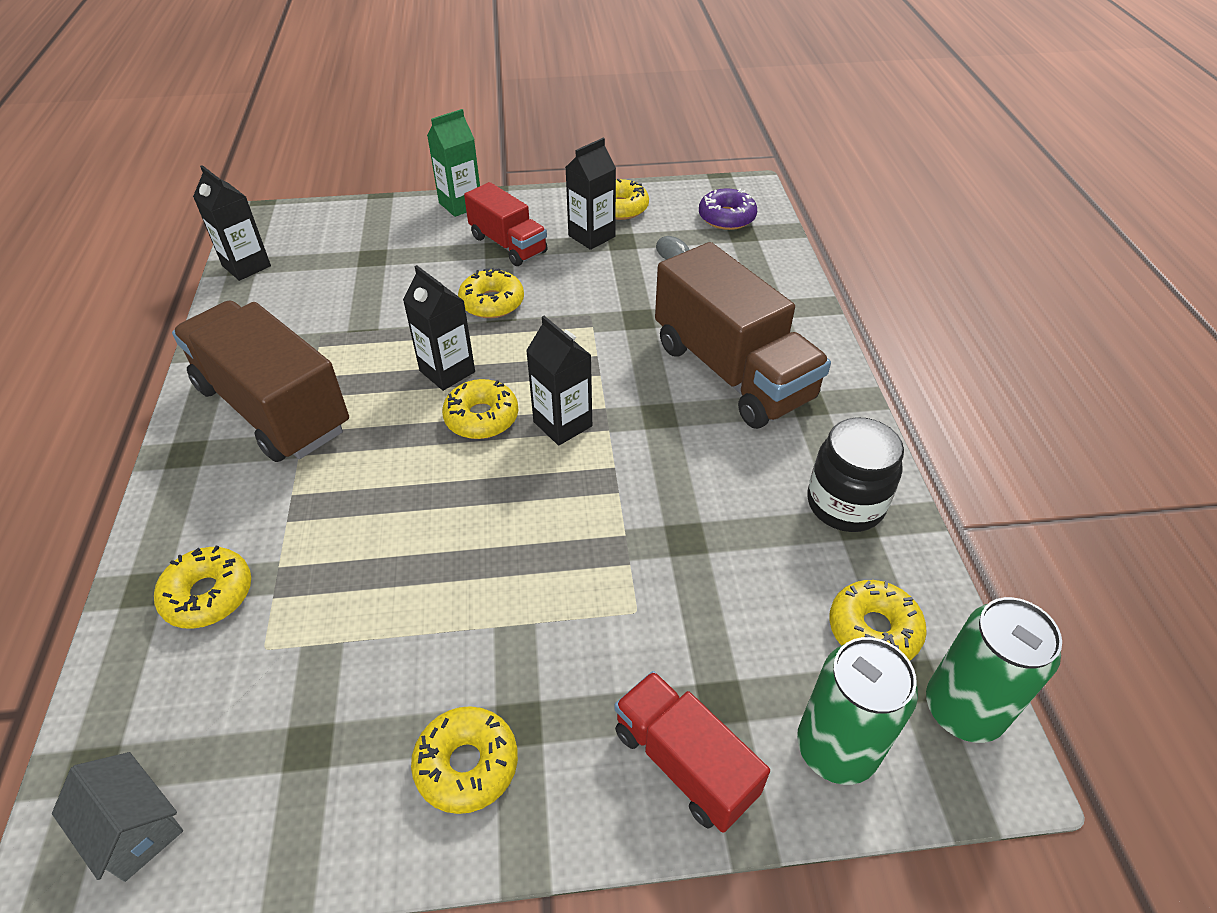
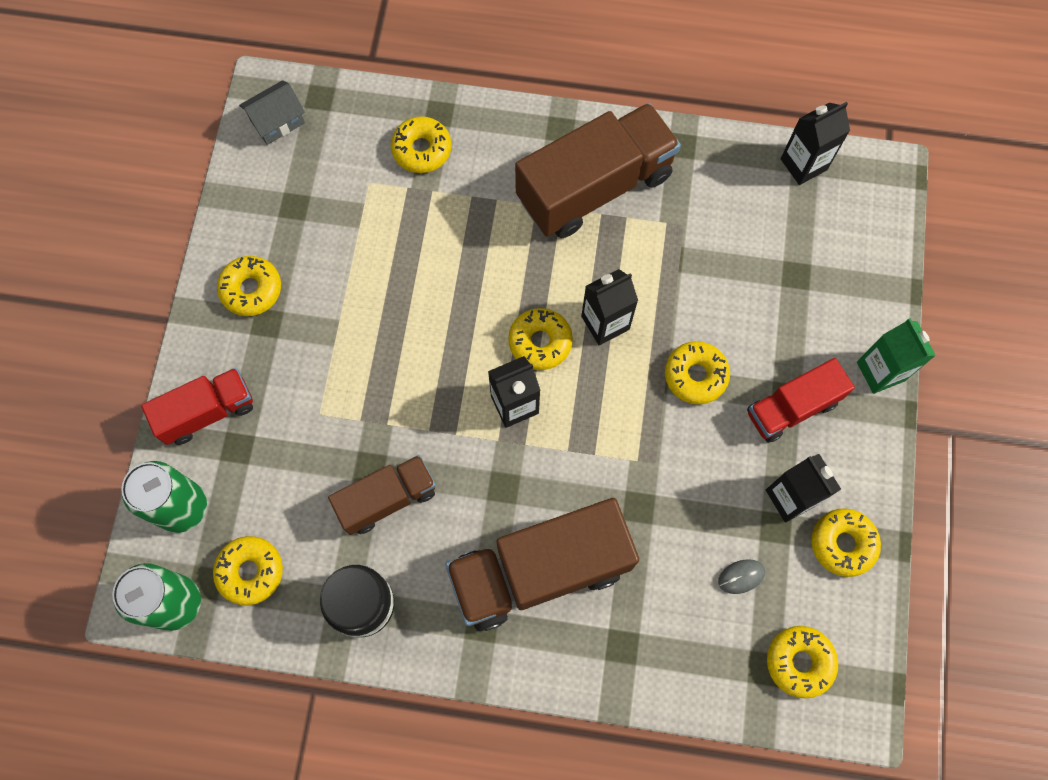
camera: 105 degrees right, 25 degrees up
(716, 511) = (387, 499): none -> brown truck
(726, 217) = (799, 662): purple donut -> yellow donut

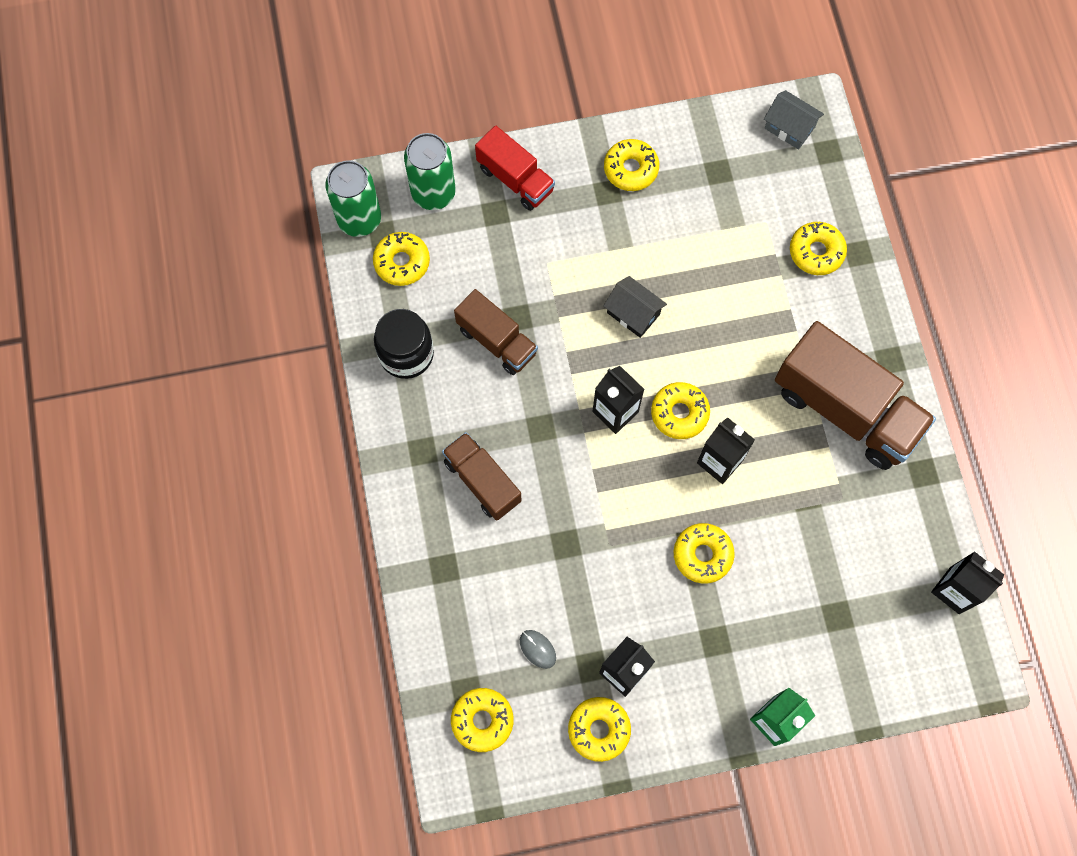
camera: 70 degrees right, 0 degrees up
(414, 347) = (633, 313): none -> black house
(540, 570) = (482, 481): brown truck -> brown truck, size x0.58
(792, 408) = (706, 649): red truck -> none

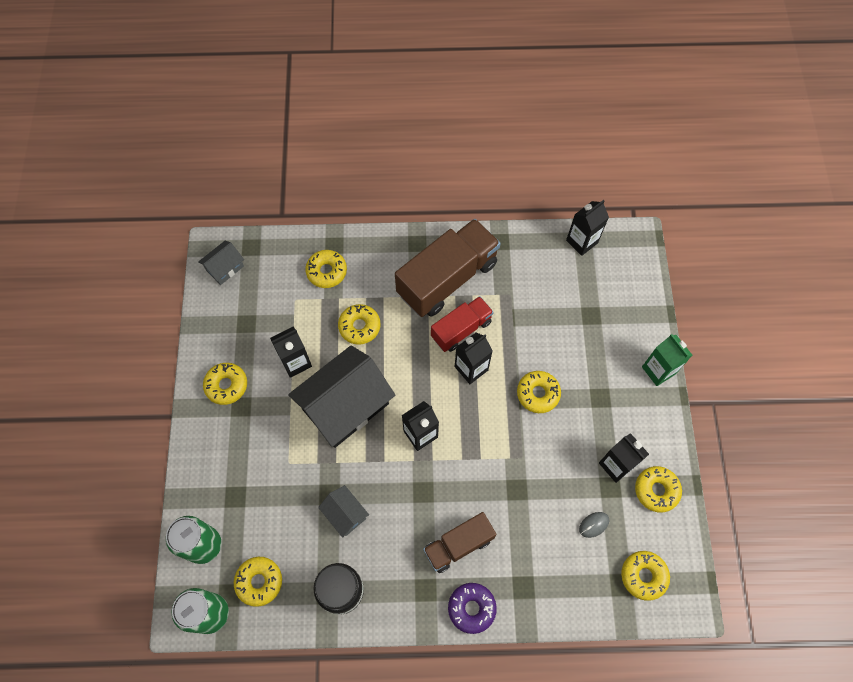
camera: 80 degrees left, 5 degrees down
(409, 509) = (471, 608): none -> purple donut
(497, 341) = (345, 514): brown truck -> grey house
(515, 179) = (210, 475): red truck -> red truck (461, 329)
(633, 313) = (345, 406): black house -> black house, size x2.13
(679, 242) = (295, 362): none -> black carton
(679, 413) = (430, 388): yellow donut -> yellow donut (359, 326)

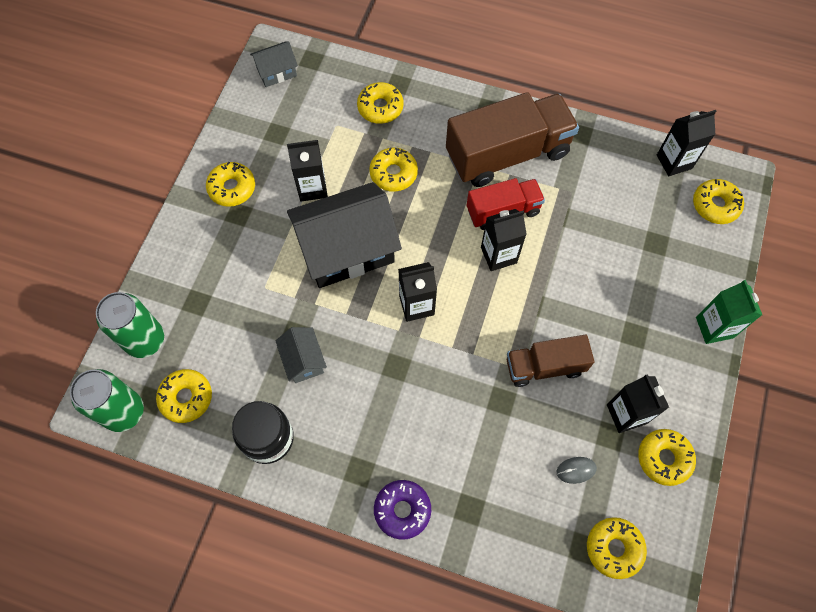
camera: 20 degrees right, 0 degrees up
(458, 545) = (413, 437): brown truck -> brown truck (544, 366)
(538, 394) = (563, 306): yellow donut -> yellow donut (715, 205)

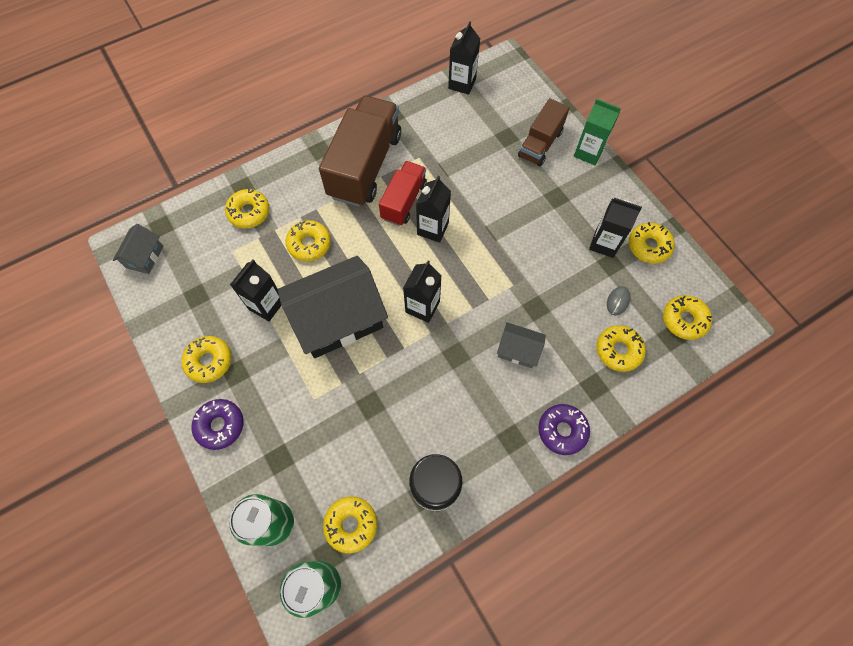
camera: 50 degrees left, 0 degrees up
(189, 239) = (220, 425): none -> purple donut
(303, 360) = (396, 414): grey house -> grey house (518, 350)
(347, 249) = (338, 319): black house -> black house turned 45 degrees clockwise
(544, 366) = (534, 264): brown truck -> brown truck (540, 144)
(715, 205) = (511, 87): yellow donut -> yellow donut (618, 350)

